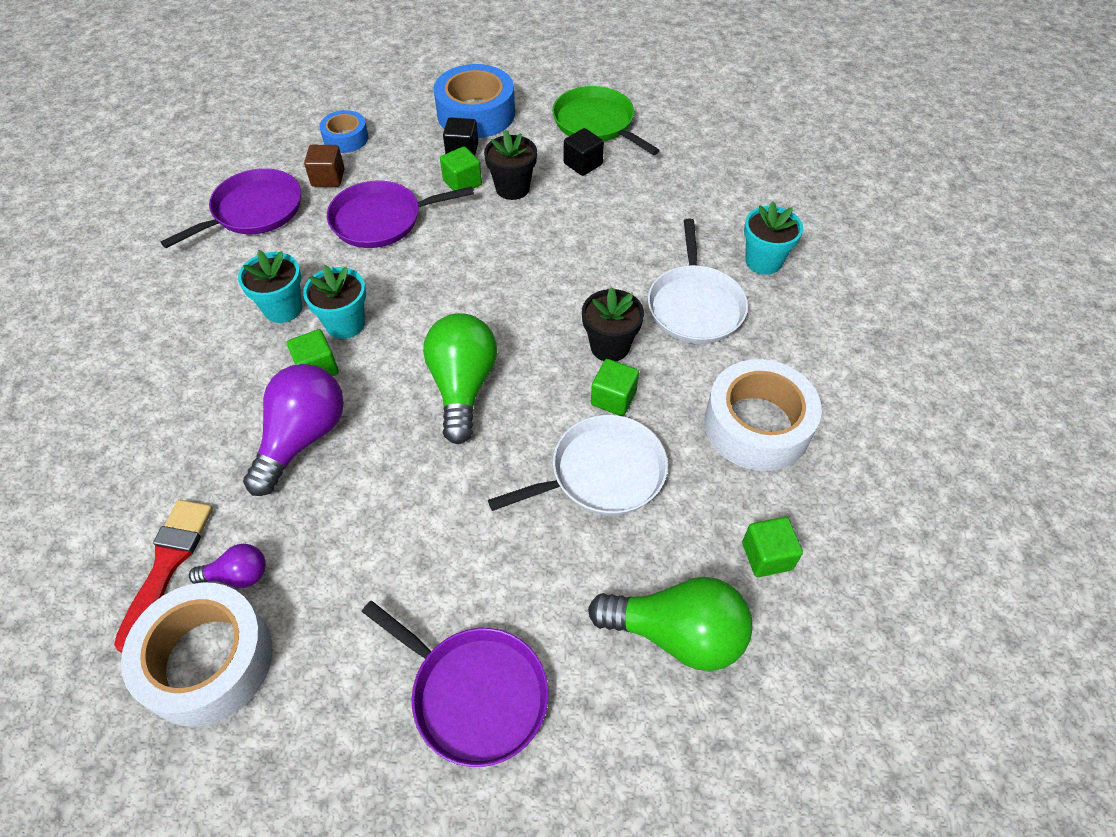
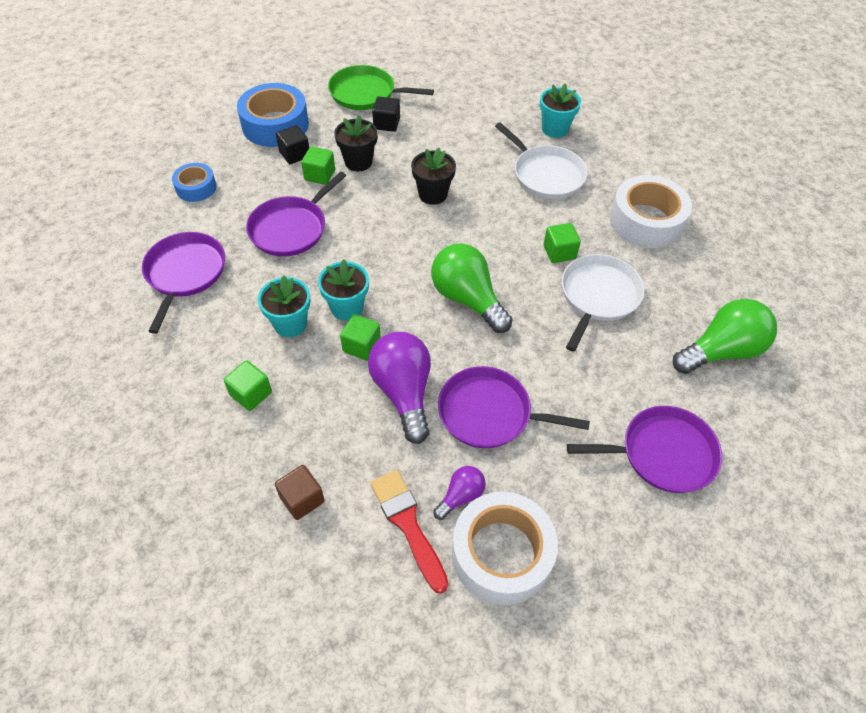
camera: 40 degrees left, 0 degrees up
(328, 178) = (216, 221): brown cube -> brown cube (302, 499)
(353, 515) = (489, 413): none -> purple pan
(610, 346) = (525, 225): black flower pot -> black flower pot (433, 194)
(767, 556) = (719, 284): green cube -> green cube (251, 394)

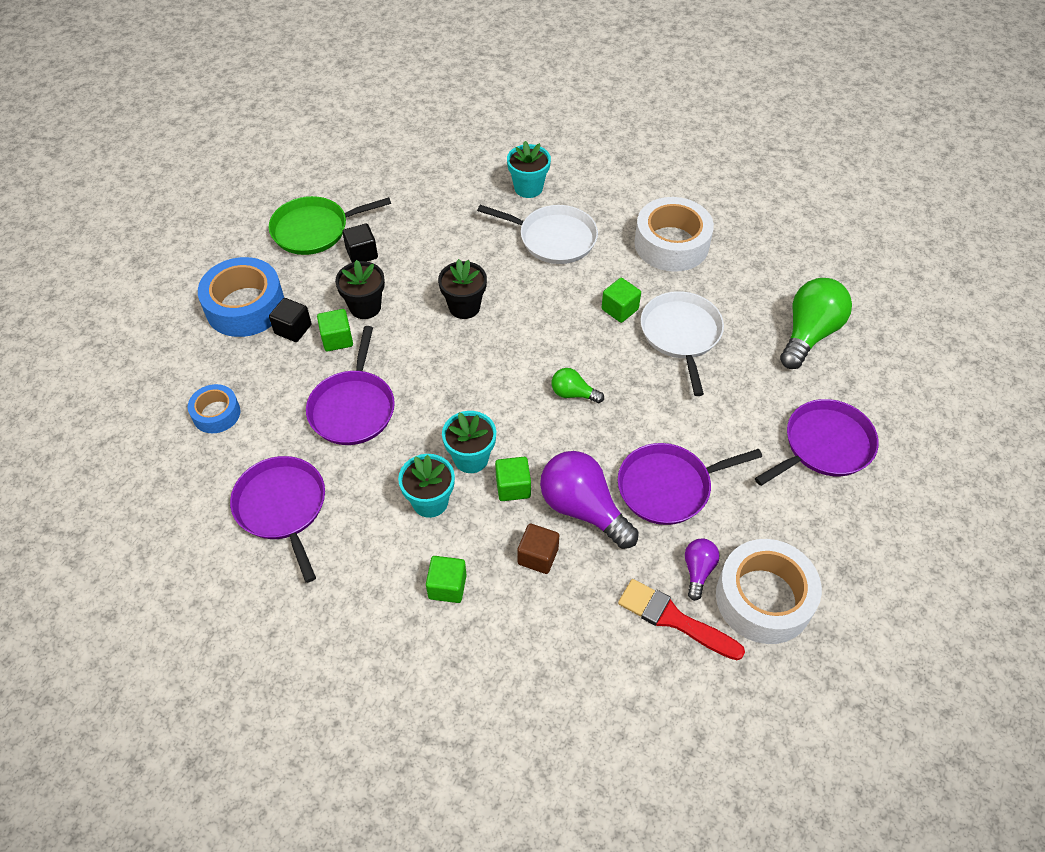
camera: 30 degrees left, 0 degrees up
(302, 499) = (570, 651): brown cube -> brown cube (538, 556)
(467, 299) = (573, 394): green light bulb -> green light bulb, size x0.51

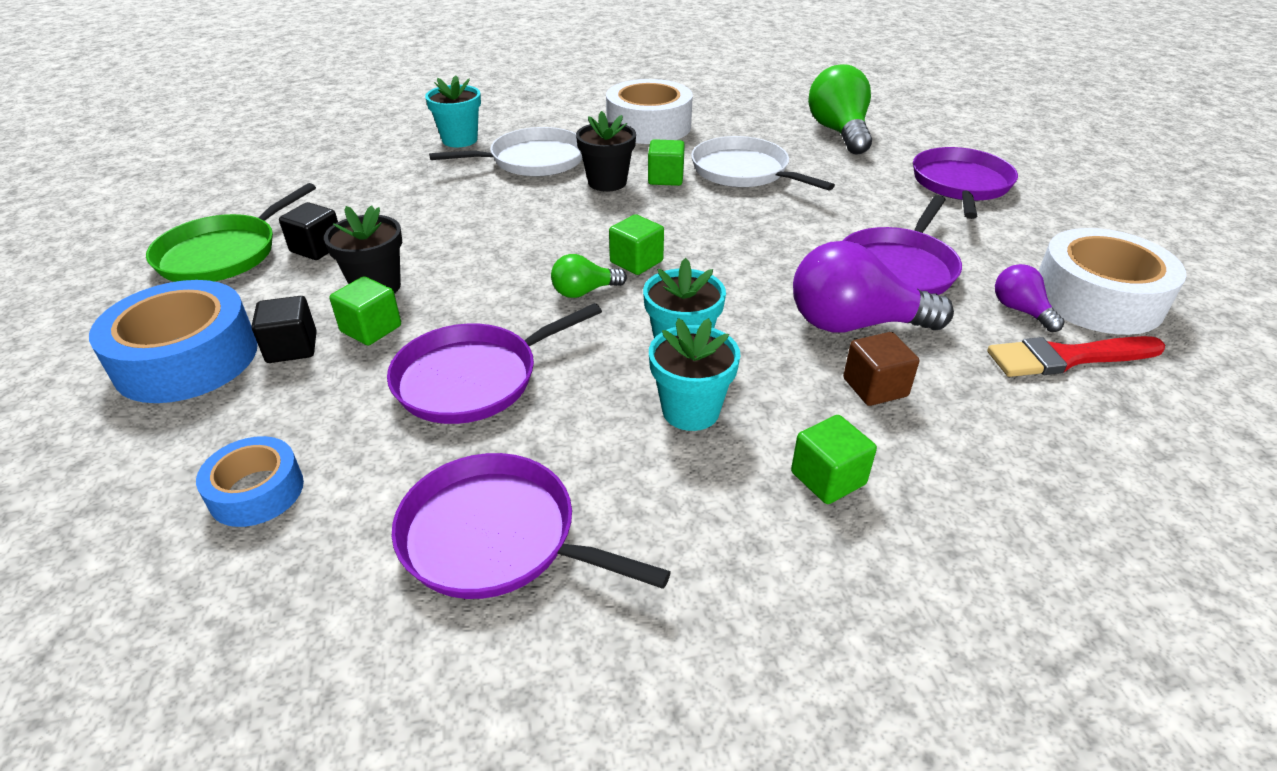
camera: 40 degrees left, 15 degrees down
(353, 408) = (473, 378): purple pan -> purple pan turned 90 degrees clockwise
(464, 307) = (503, 238): black flower pot -> black flower pot (607, 182)
(513, 487) = (761, 346): green cube -> green cube (636, 262)
(573, 394) = (710, 249): green light bulb -> green light bulb (584, 292)

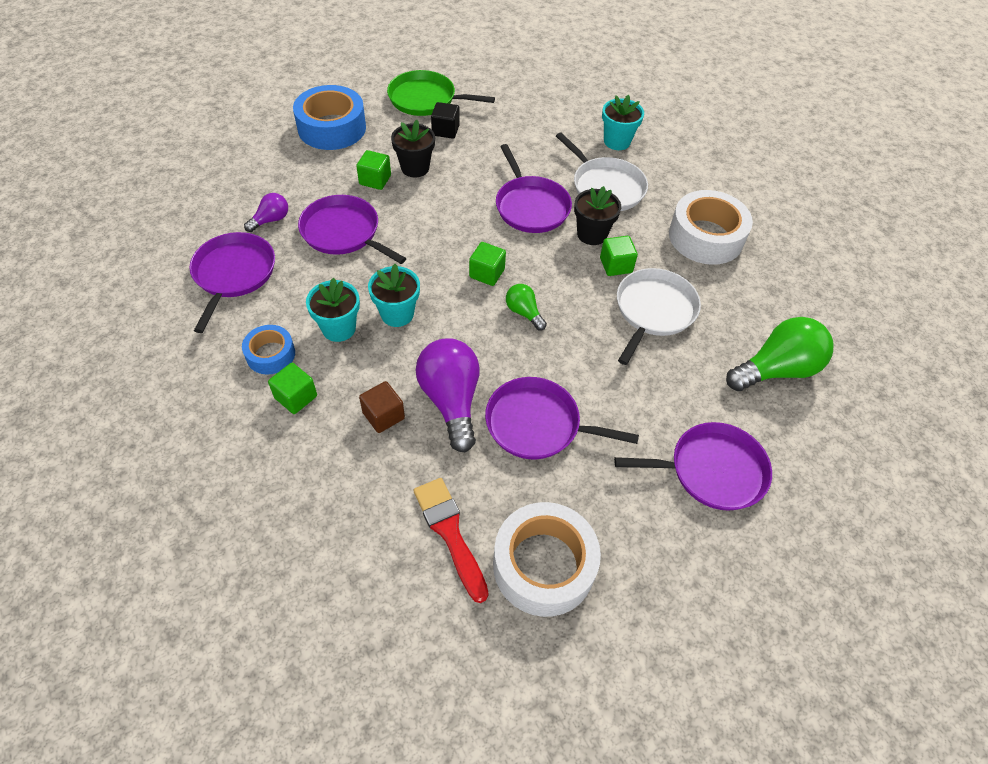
camera: 70 degrees right, 15 degrees up
(256, 491) = (248, 188): blue tape -> blue tape (270, 354)
(292, 348) = (350, 158): black cube -> none
(531, 211) = (531, 206): none -> purple pan
(584, 292) = (442, 256): green light bulb -> green light bulb (524, 312)
(1020, 310) = (505, 506): purple light bulb -> purple light bulb (271, 220)

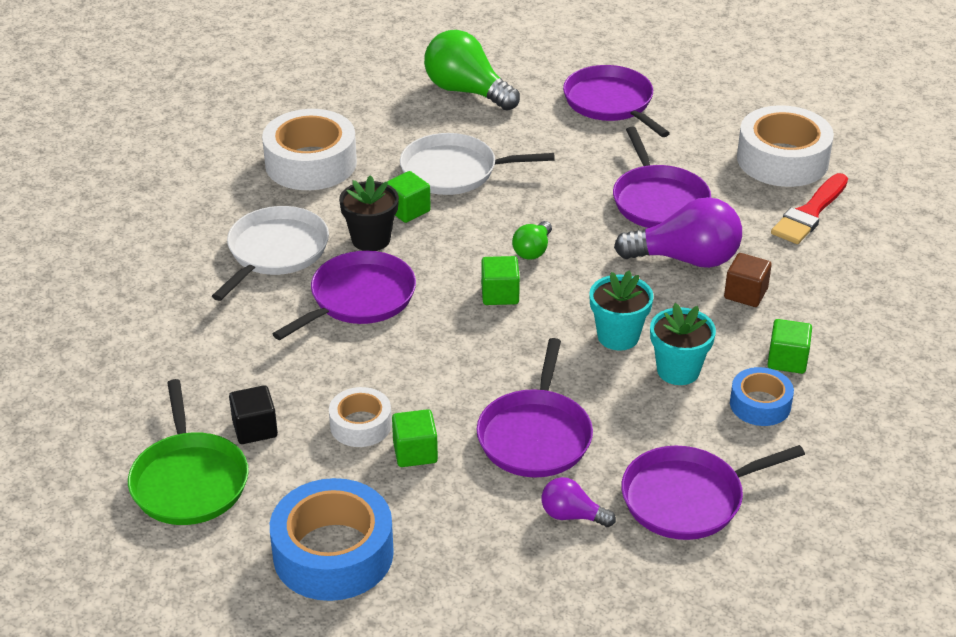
camera: 115 degrees left, 15 degrees down
(415, 168) = (360, 425): black flower pot -> white tape
(451, 400) = (686, 259): purple light bulb -> purple light bulb turned 135 degrees counterclockwise
(617, 141) = (172, 267): turquoise flower pot -> none

